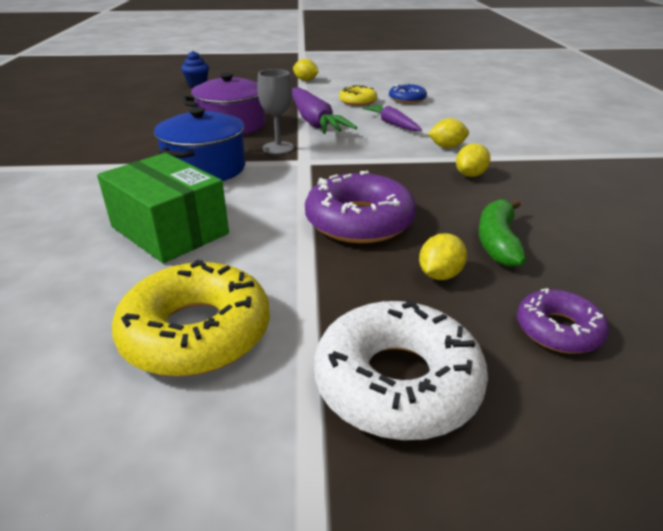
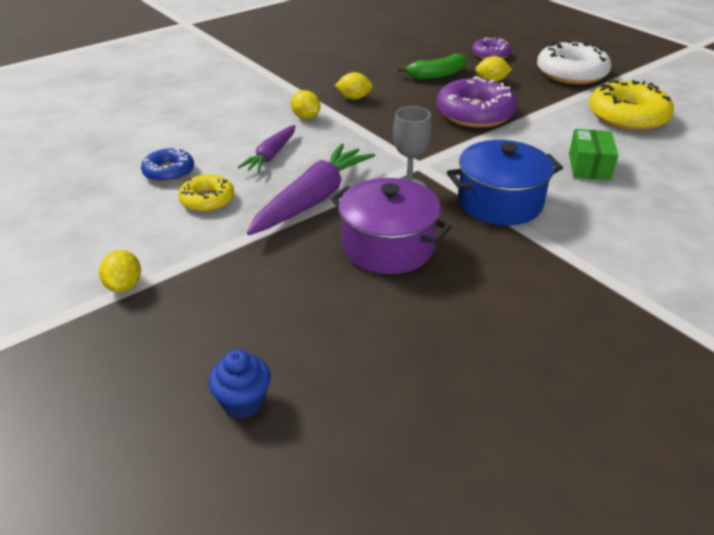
camera: 125 degrees left, 5 degrees up
(169, 230) = (589, 166): green box -> green box, size x0.61

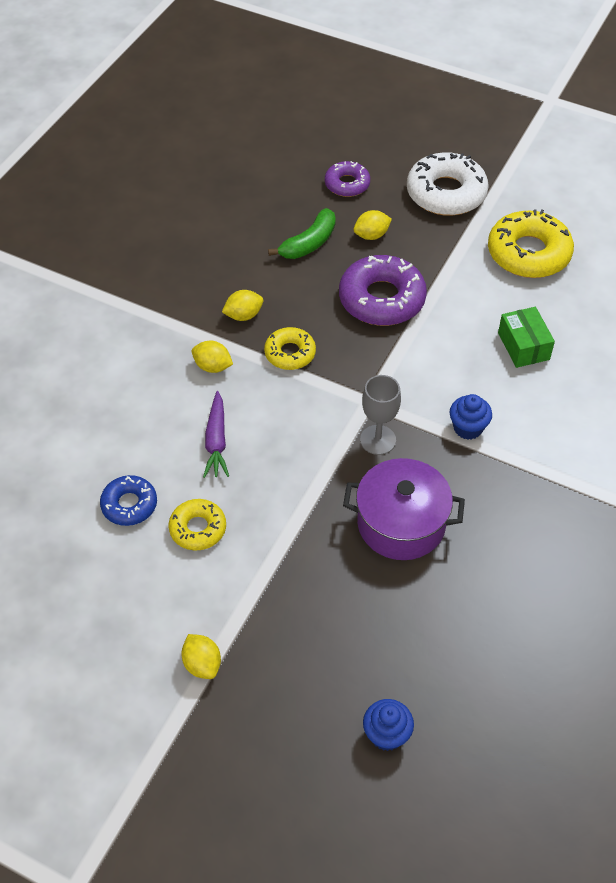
camera: 25 degrees left, 15 degrees up
(312, 200) = (298, 489): purple carrot -> none
(373, 124) = (290, 353): none -> yellow donut
(499, 202) = (468, 428): blue pot -> blue cupcake

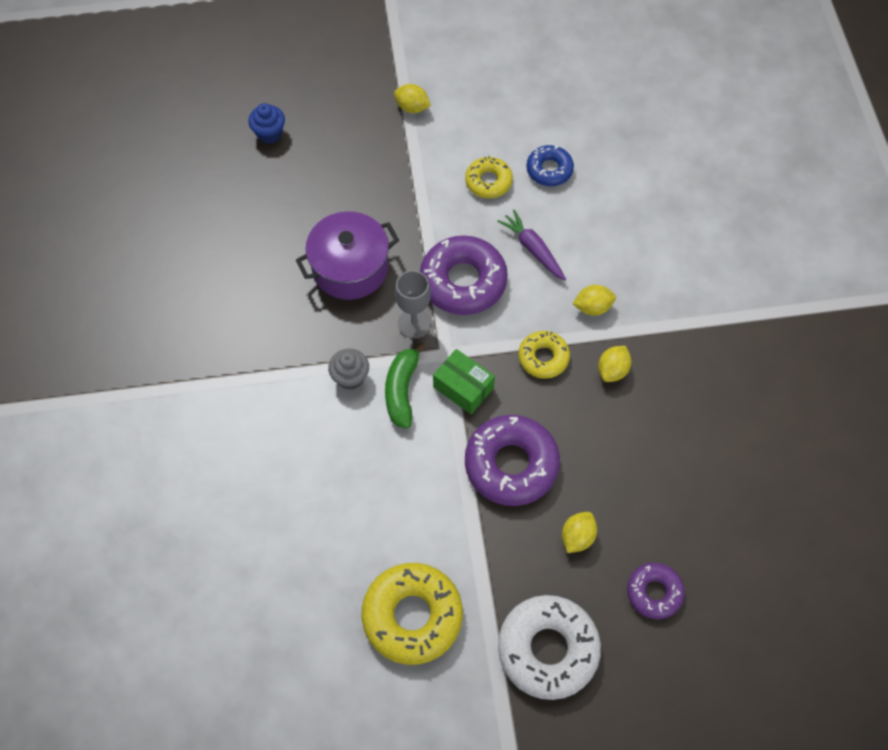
camera: 145 degrees right, 10 degrees up
(304, 450) = (463, 281): none -> purple donut
(309, 243) = (625, 487): green banana -> green banana (402, 390)
(468, 428) = (350, 377): blue cupcake -> grey cupcake
(523, 346) = (352, 492): green box -> green box (463, 387)

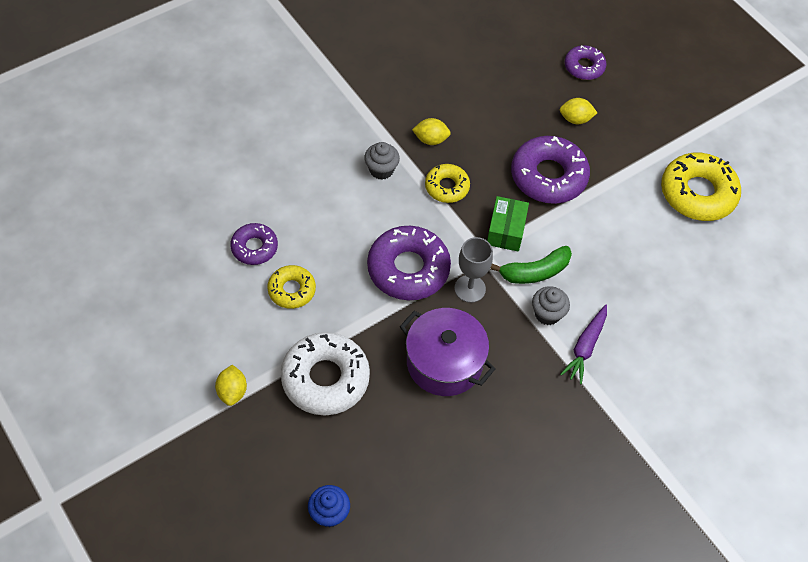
camera: 120 degrees left, 5 degrees down
(533, 249) = (347, 230): purple carrot -> purple carrot (585, 347)
(547, 649) = (662, 110): white donut -> white donut (325, 379)
(549, 170) = (254, 247): blue donut -> purple donut
(592, 307) = (381, 170): yellow lemon -> grey cupcake

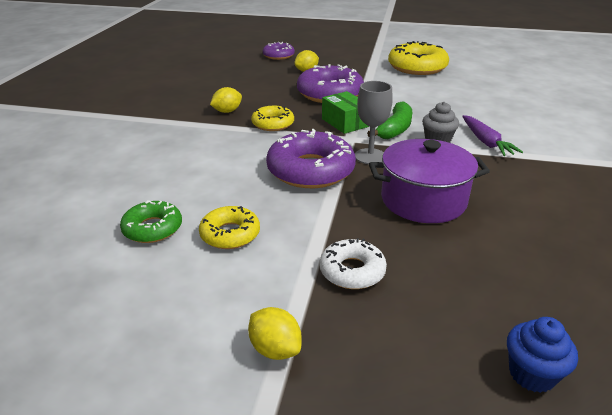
camera: 40 degrees left, 25 degrees down
(254, 247) = (152, 228): purple donut -> green donut
(325, 379) = (352, 271): white donut -> white donut, size x0.57
(381, 170) = (210, 137): grey cupcake -> none

